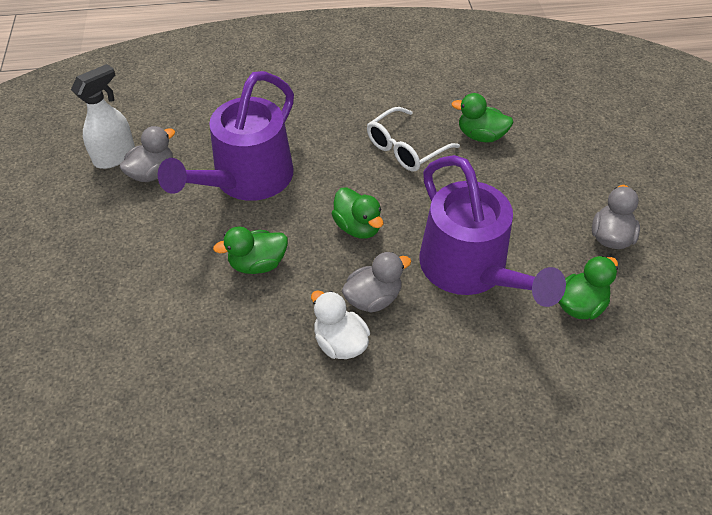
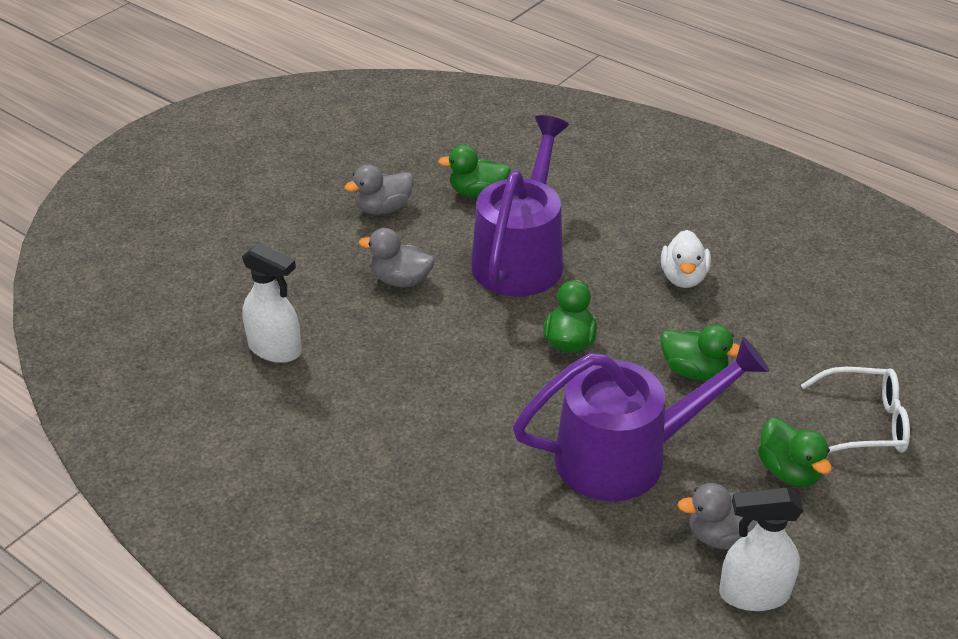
camera: 135 degrees left, 10 degrees down
(373, 298) = (623, 287): grey duck -> grey duck (401, 280)
(405, 149) = (430, 377): white glasses -> white glasses (865, 423)
(481, 136) = (343, 339): green duck -> green duck (789, 471)
(503, 107) = (275, 349): none -> white spray bottle

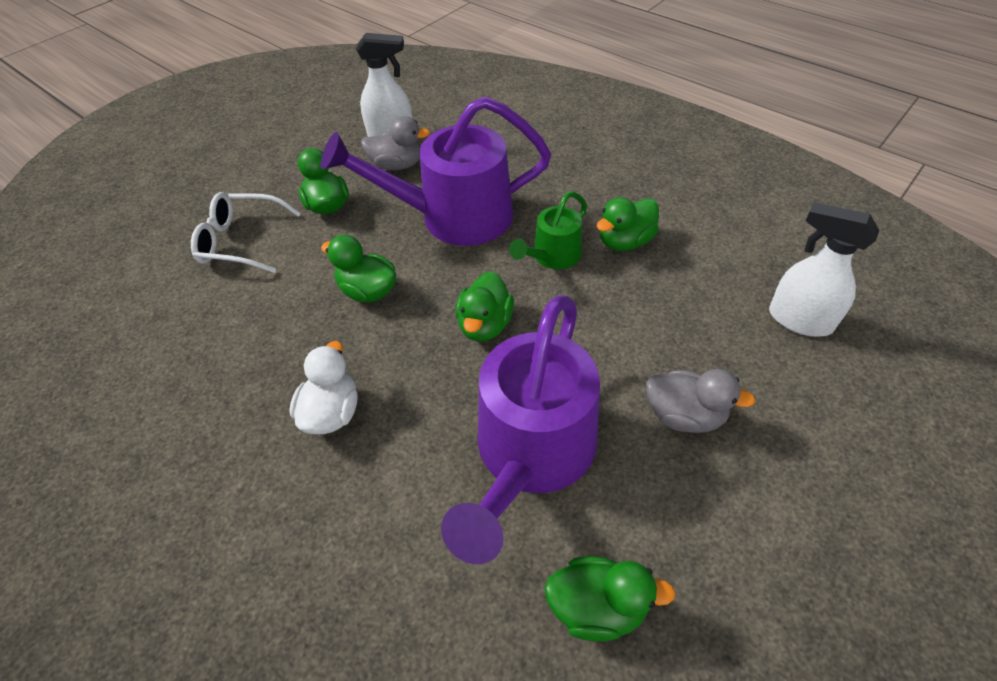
camera: 175 degrees left, 10 degrees up
(383, 209) = (745, 568): grey duck -> none
(425, 426) = (625, 241): none -> green duck
(506, 408) = (552, 256): none -> green watering can

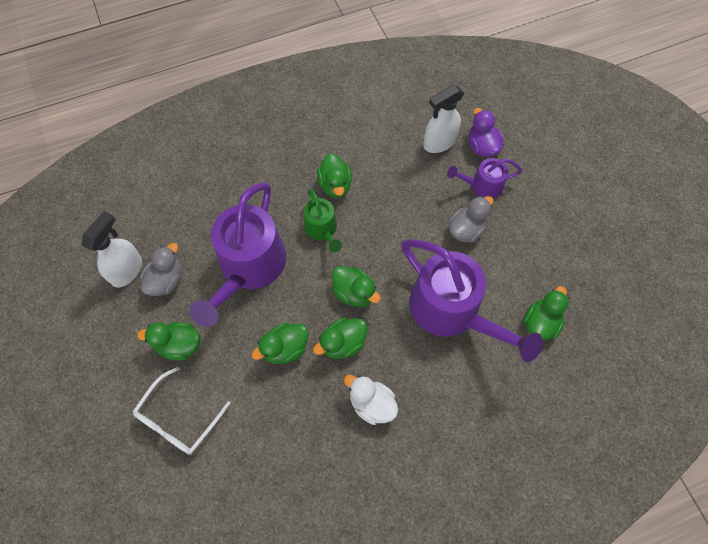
camera: 65 degrees left, 15 degrees up
(404, 344) = (343, 343): none -> green duck
(780, 405) = (482, 186): none -> purple watering can
(850, 376) = (482, 146): none -> purple duck

